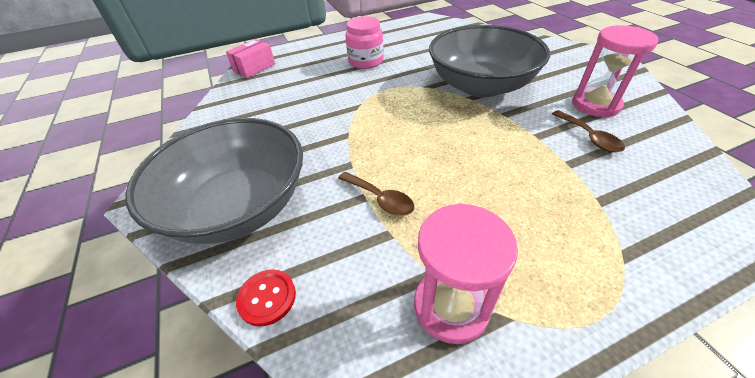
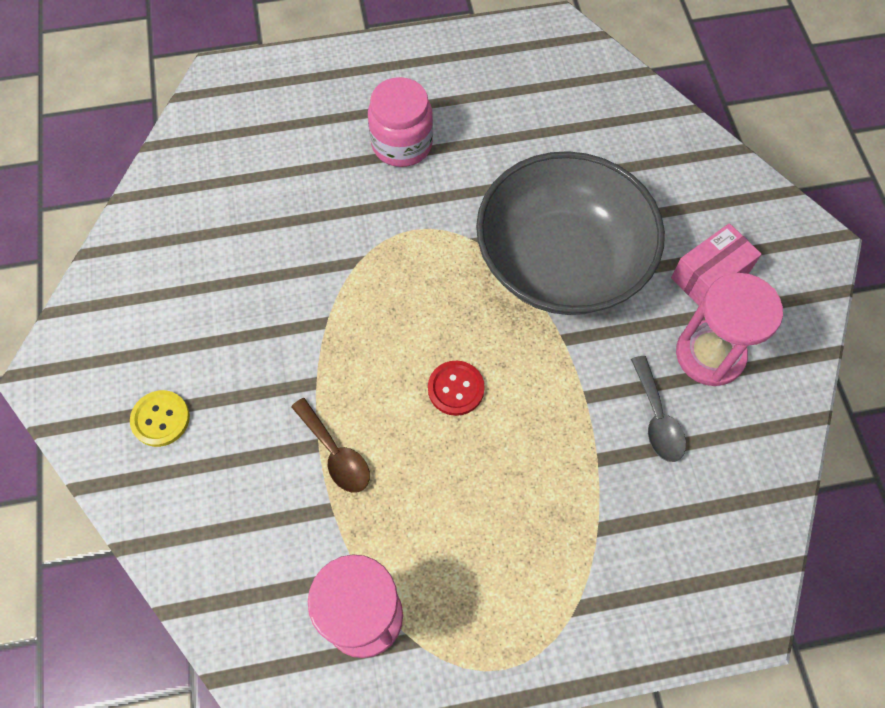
camera: 10 degrees right, 20 degrees up
(238, 206) = (160, 419): grey bowl -> yellow button
(254, 68) = (213, 111): pink box -> pink box (709, 275)
(267, 298) = (179, 557): red button -> red button (456, 389)
(589, 137) = (657, 418): brown spoon -> grey spoon

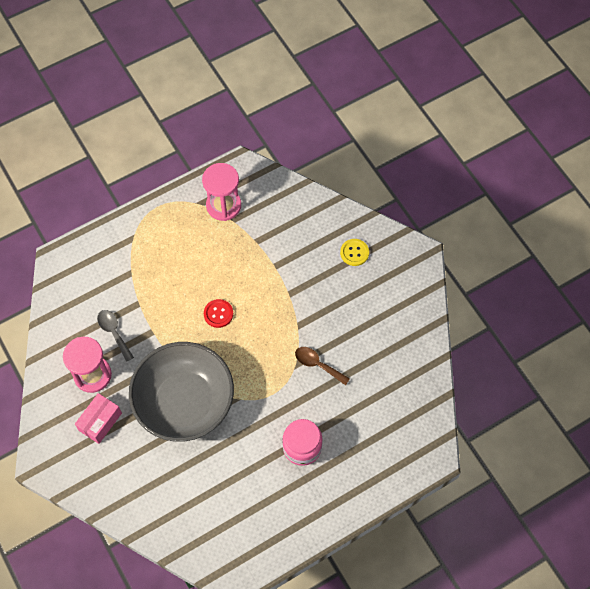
camera: 160 degrees right, 0 degrees up
(336, 454) = (264, 265): brown spoon -> brown spoon (317, 364)

